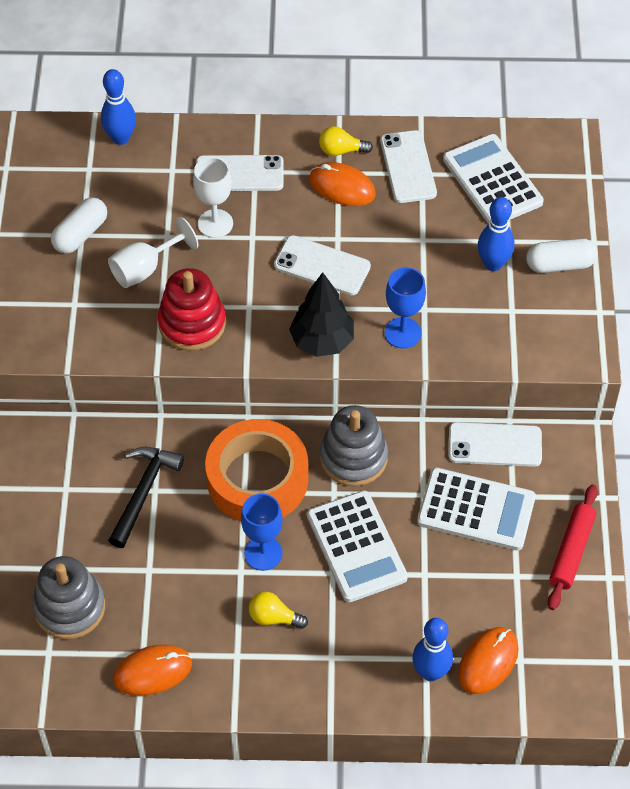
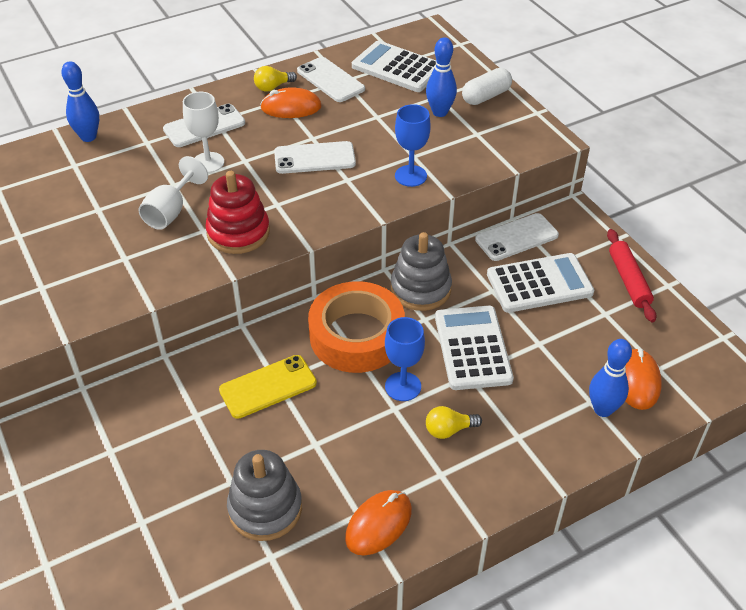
camera: 30 degrees left, 10 degrees down
(80, 234) = (97, 209): white capsule -> none
(143, 492) = (268, 387): black hammer -> yellow phone
(322, 341) = (353, 204): black tree -> none
(356, 547) = (472, 348): white calculator -> white calculator turned 135 degrees counterclockwise

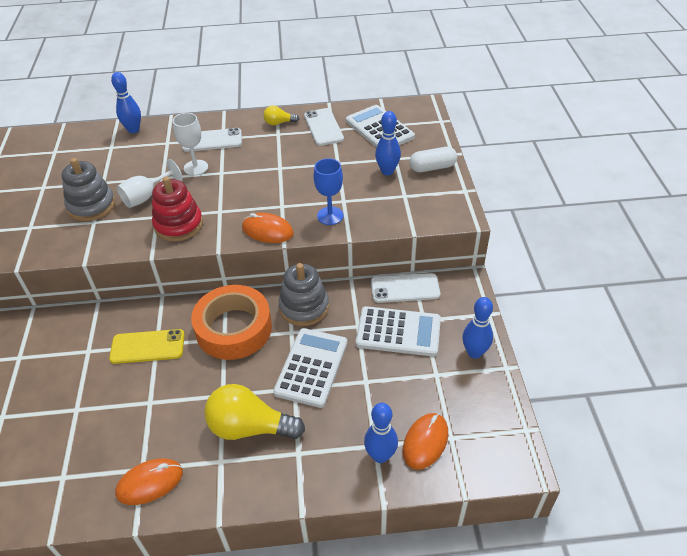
camera: 25 degrees right, 0 degrees up
(265, 508) = (83, 438): grey stacking toy -> grey stacking toy (91, 206)
(291, 107) = (281, 141): orange mouse -> orange mouse (267, 231)
(314, 158) = (270, 183): white phone -> none
(403, 386) = (240, 380): blue goblet -> none
(449, 430) = (250, 427): yellow light bulb -> yellow light bulb, size x2.00
(628, 280) = (474, 352): red rolling pin -> blue bowling pin

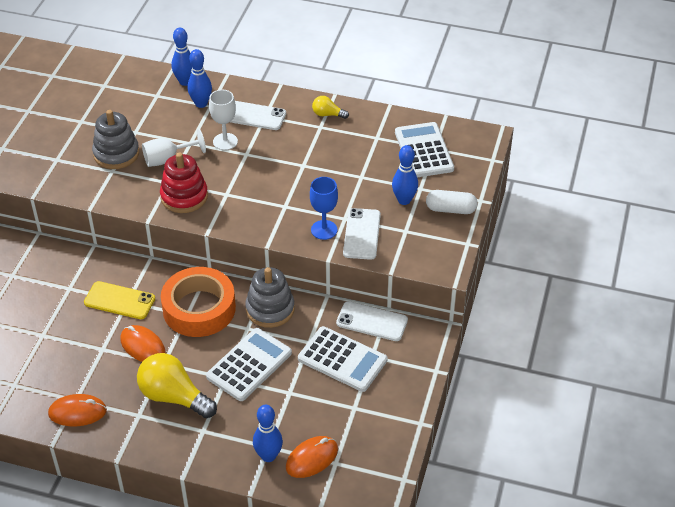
camera: 20 degrees right, 0 degrees up
(267, 231) = (260, 227): orange mouse -> orange mouse (142, 346)
(323, 127) = (369, 132): white phone -> white phone (362, 234)
(474, 352) = (400, 400): blue bowling pin -> blue bowling pin (201, 104)

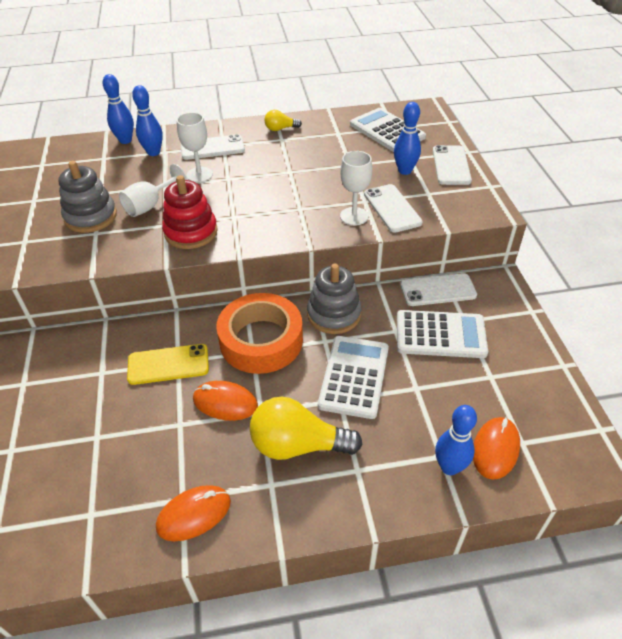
camera: 25 degrees left, 0 degrees up
(324, 230) = (354, 216): blue goblet -> white goblet
(451, 209) = (451, 165): white capsule -> white phone

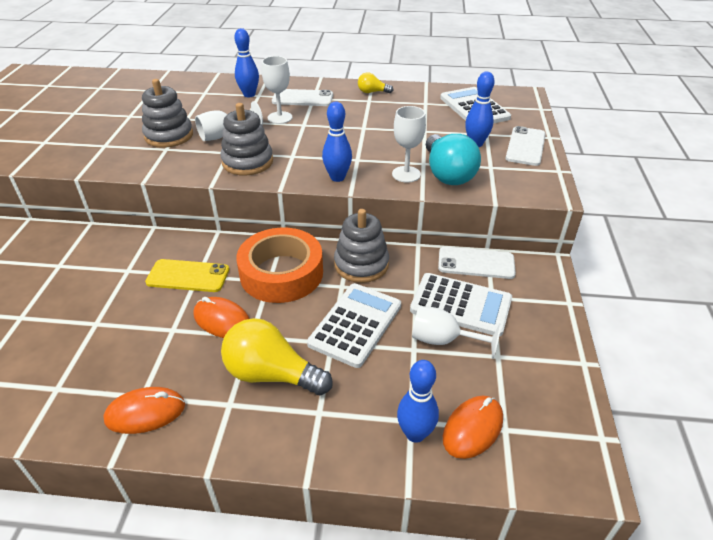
camera: 15 degrees right, 5 degrees down
(125, 140) = (230, 82): blue bowling pin -> blue bowling pin (337, 177)
(191, 232) = (247, 162): red stacking toy -> grey stacking toy
(392, 208) = (447, 174): white phone -> turquoise light bulb
(438, 373) = (443, 340): none -> white goblet

